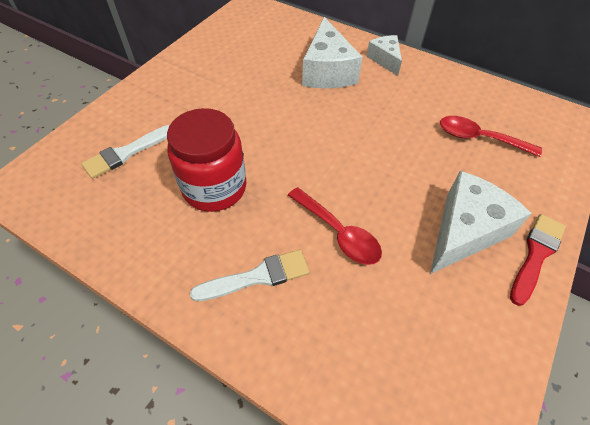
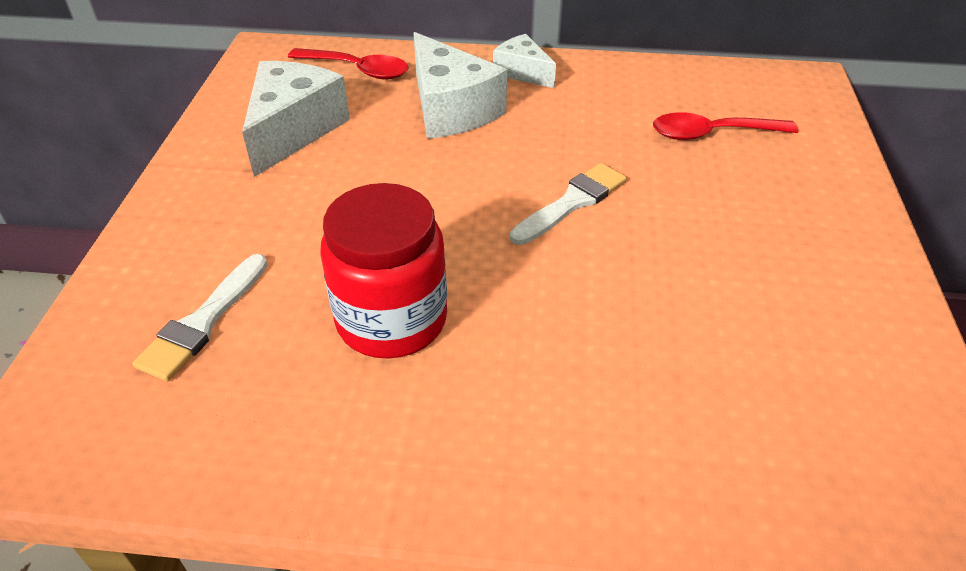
camera: 25 degrees left, 10 degrees down
(257, 277) = (546, 416): white brush -> white brush (572, 202)
(338, 232) = (617, 313): red spoon -> red spoon (357, 70)
(464, 231) = (774, 251): white cheese -> white cheese (293, 130)
(536, 255) = (872, 247): red brush -> none

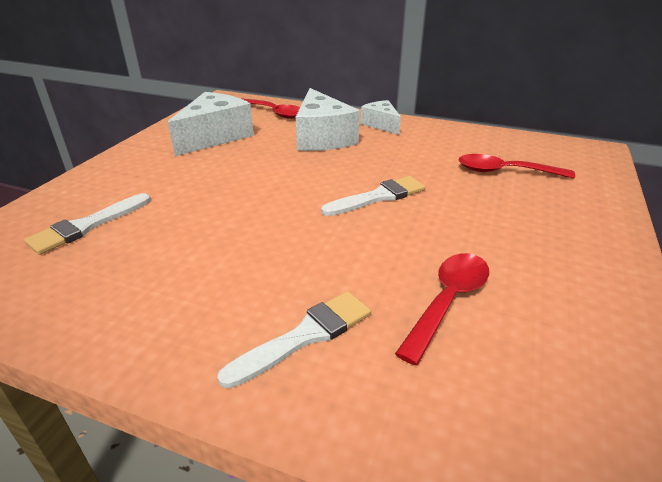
camera: 15 degrees right, 10 degrees down
(391, 320) = (209, 245): red jar -> none
(575, 423) = (305, 336): none -> white brush
(713, 342) = (448, 301): none -> red spoon

